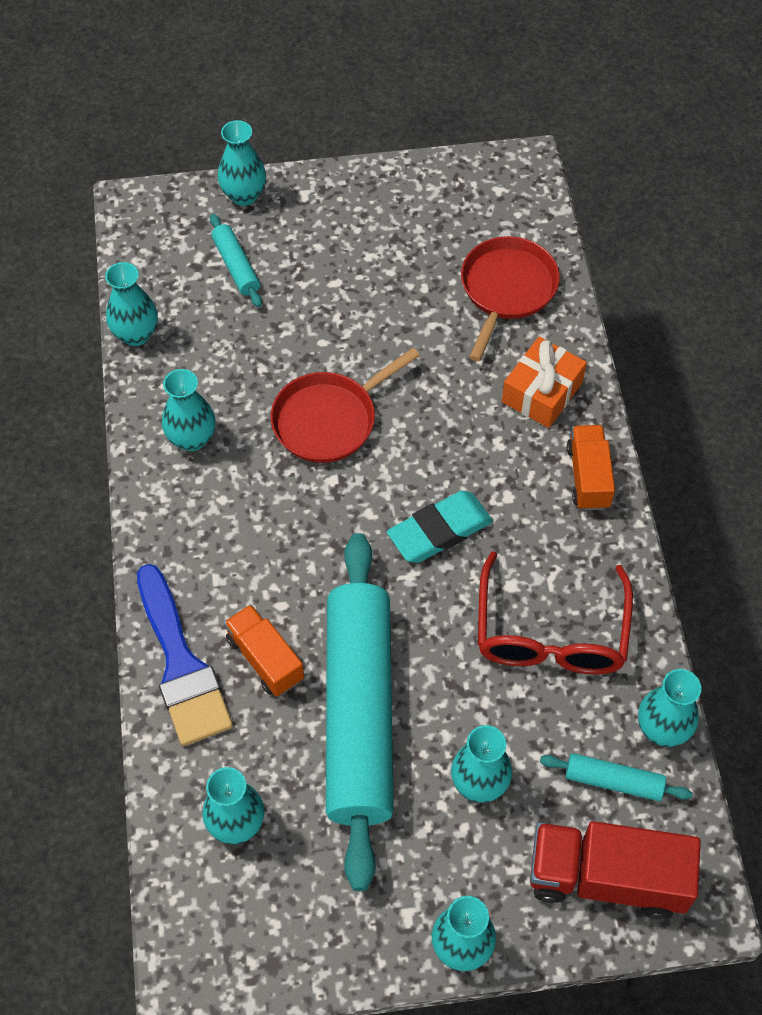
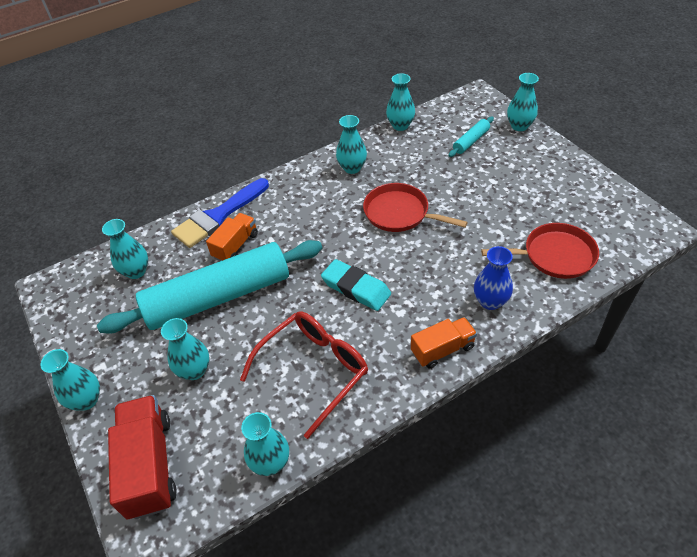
camera: 70 degrees right, 10 degrees down
(542, 392) = (490, 301): orange gift -> blue vase
(550, 633) = (314, 370): red glasses -> red glasses turned 150 degrees clockwise
(613, 781) = (220, 445): turquoise rolling pin -> none

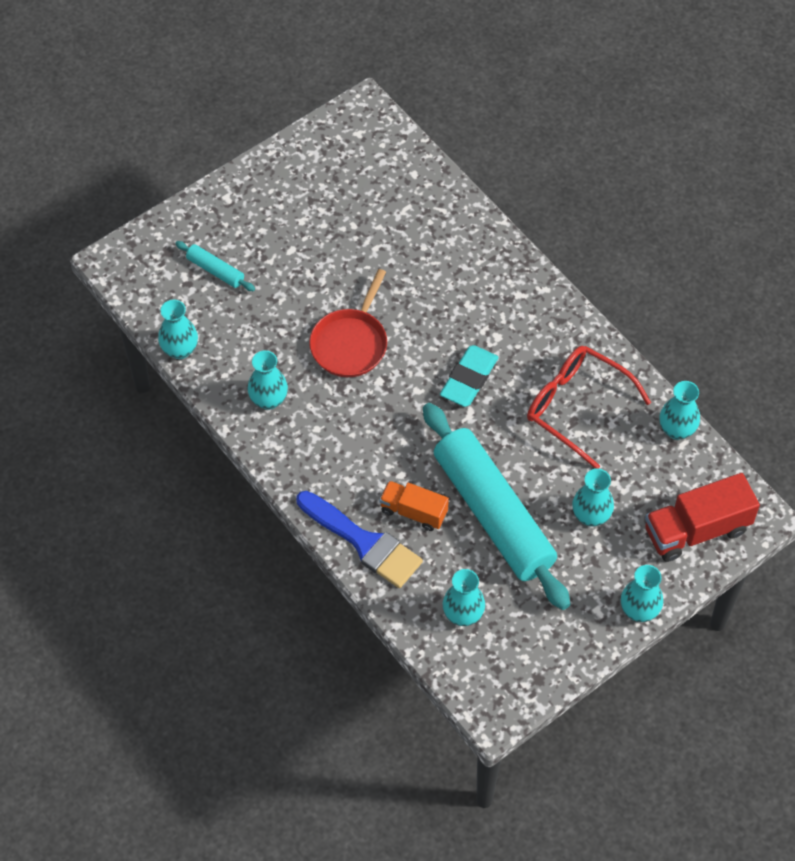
camera: 100 degrees left, 10 degrees up
(442, 349) = (539, 299): orange truck -> none
(490, 301) = (476, 259): blue vase -> none
(519, 126) = (185, 218): turquoise vase -> none
(555, 255) = (408, 200): red pan -> none

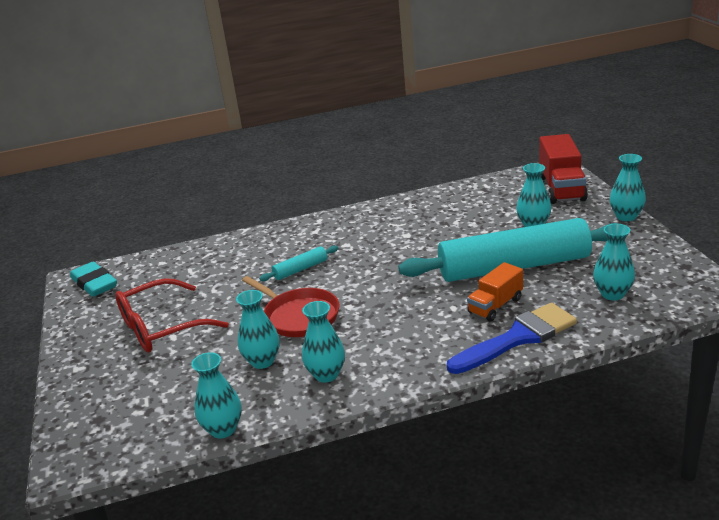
camera: 65 degrees left, 30 degrees down
(215, 270) = (151, 388): turquoise rolling pin -> turquoise rolling pin (300, 269)
(469, 379) = (377, 262): turquoise eraser -> turquoise eraser (94, 284)
(576, 407) = (432, 220): red glasses -> red glasses (161, 327)
(676, 430) = (473, 186): turquoise vase -> turquoise vase (262, 361)

